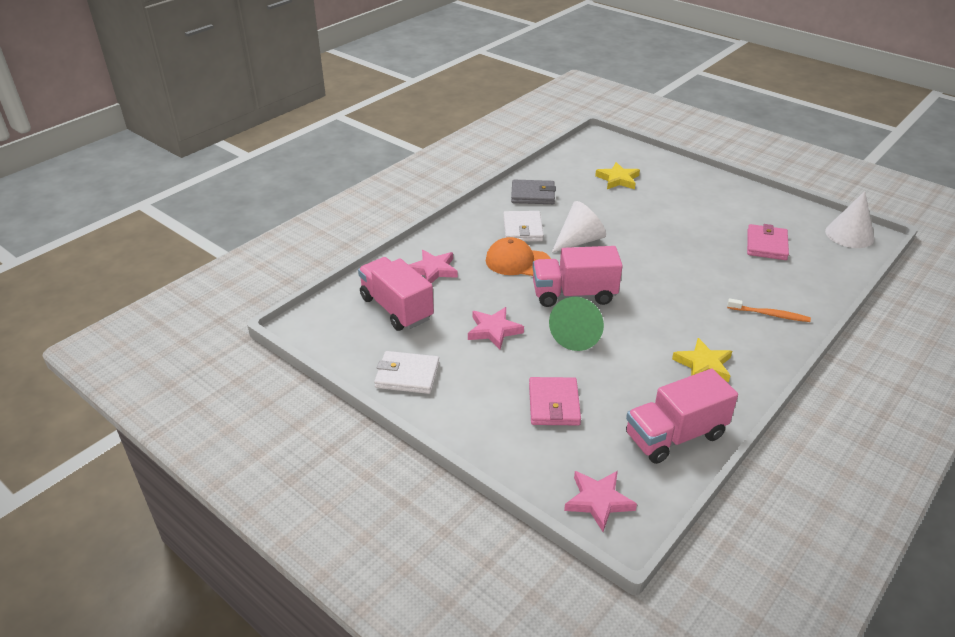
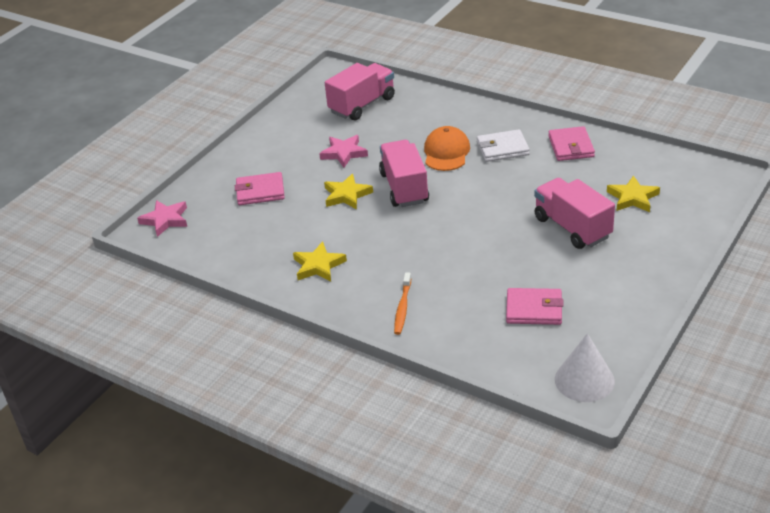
camera: 85 degrees right, 0 degrees up
(407, 375) = (284, 124): white wallet -> none
(433, 270) = (419, 112): pink star -> none
(533, 195) = (571, 146): grey wallet -> pink wallet
(577, 335) = (346, 195): green cone -> yellow star
(579, 241) = (494, 183): white cone -> none
(675, 436) = (230, 252): pink truck -> pink truck (572, 228)

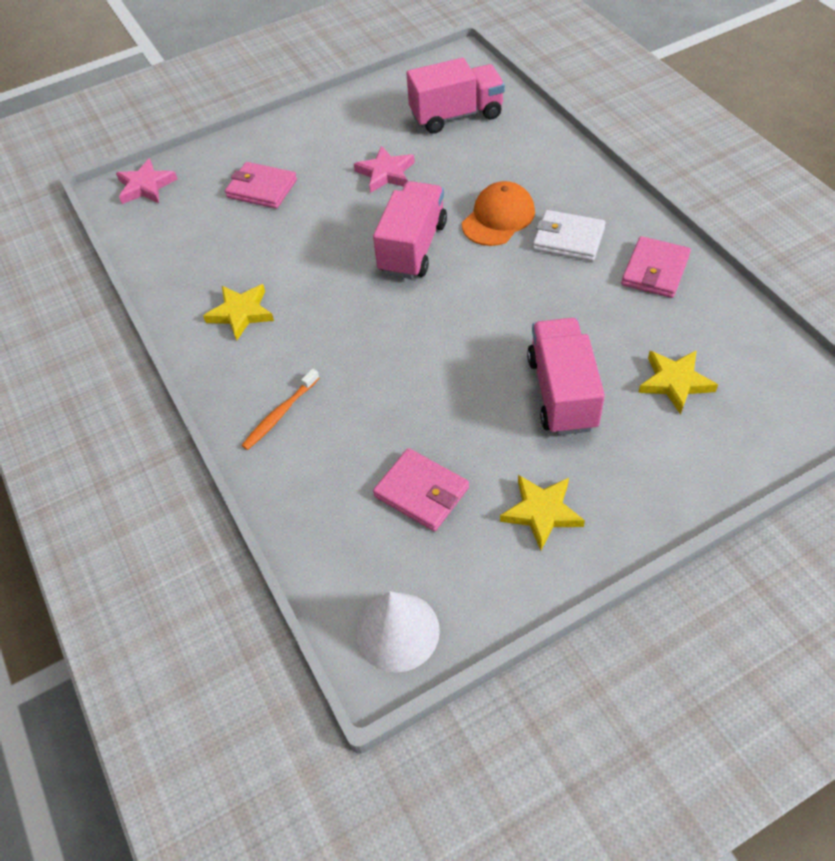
camera: 30 degrees right, 15 degrees up
(346, 195) = (344, 231): yellow star -> yellow star (541, 512)

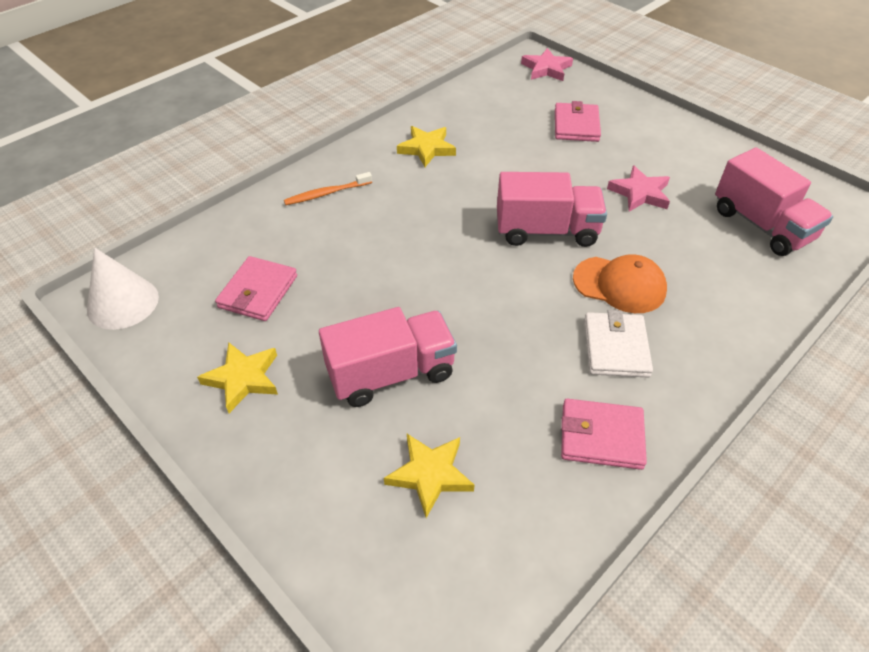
camera: 70 degrees right, 5 degrees down
(280, 414) = (327, 193): orange toothbrush -> orange toothbrush turned 45 degrees counterclockwise

